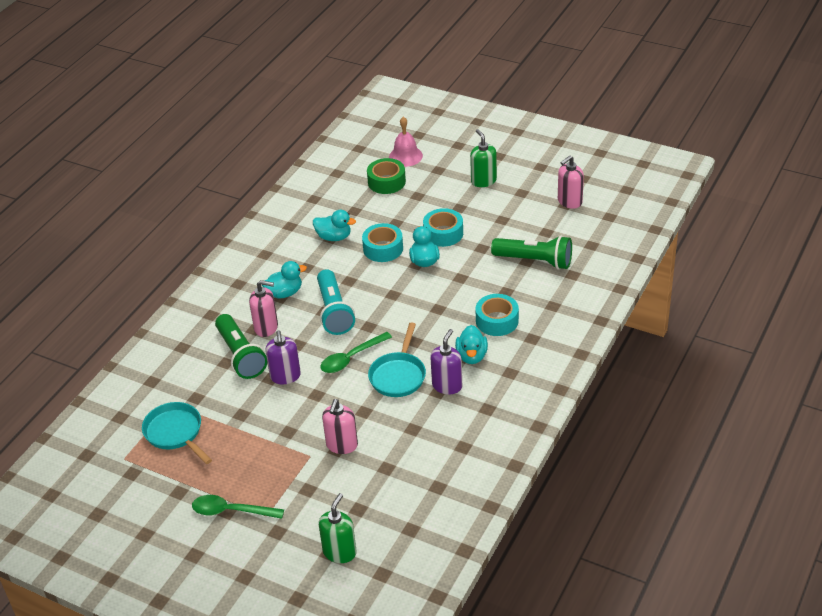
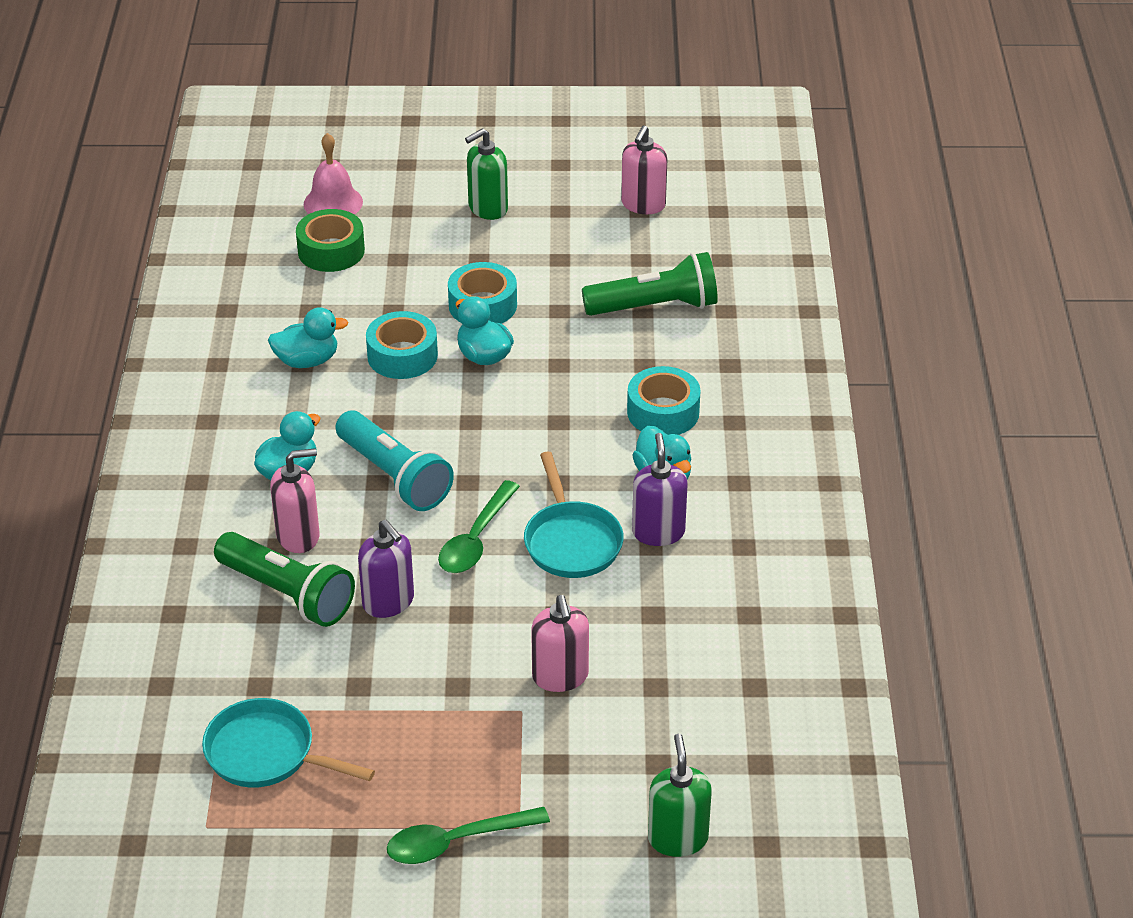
camera: 30 degrees left, 0 degrees up
(483, 181) = (487, 208): green soap dispenser -> green soap dispenser turned 75 degrees counterclockwise

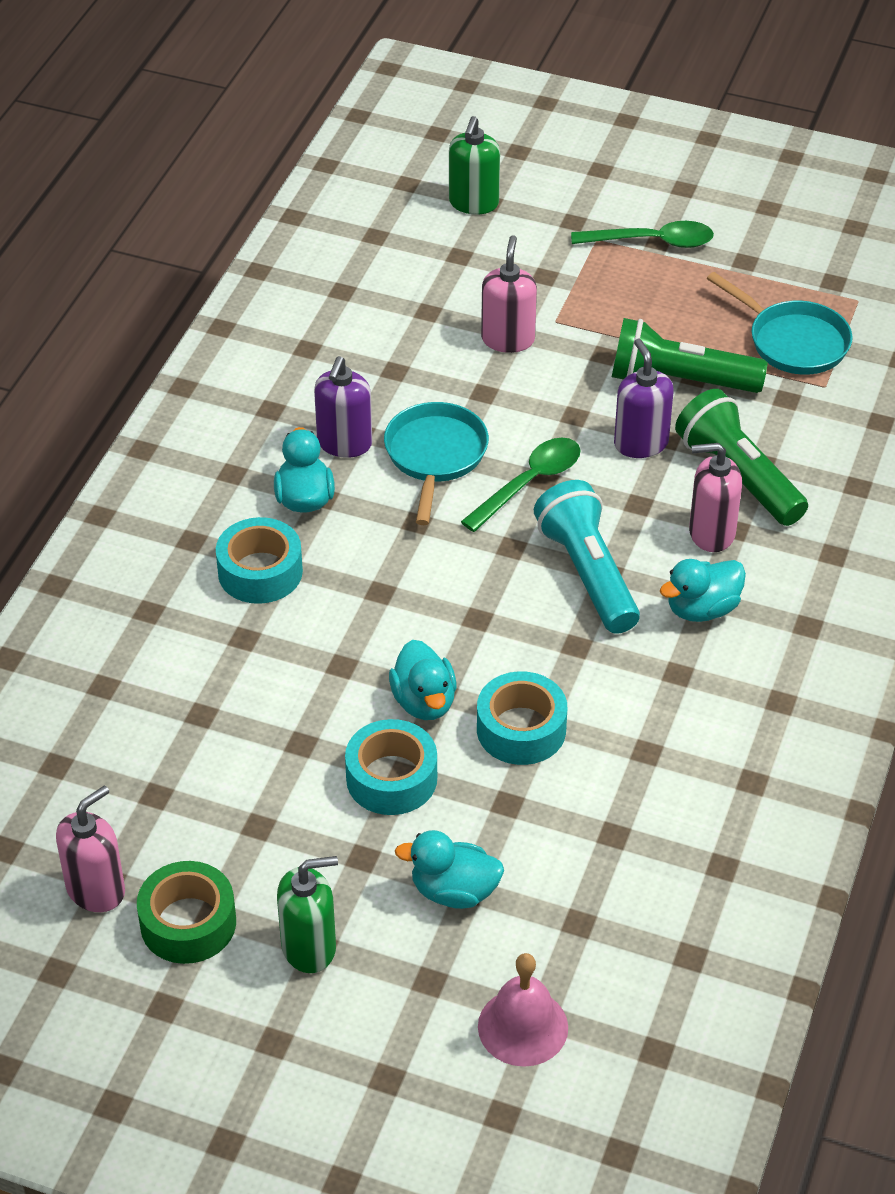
camera: 160 degrees left, 5 degrees up
(307, 361) = (639, 754): turquoise duck -> turquoise duck (454, 891)
(331, 251) = (554, 931): green tape -> green tape (188, 923)
(655, 306) = (182, 715): green flashlight -> green flashlight (679, 381)

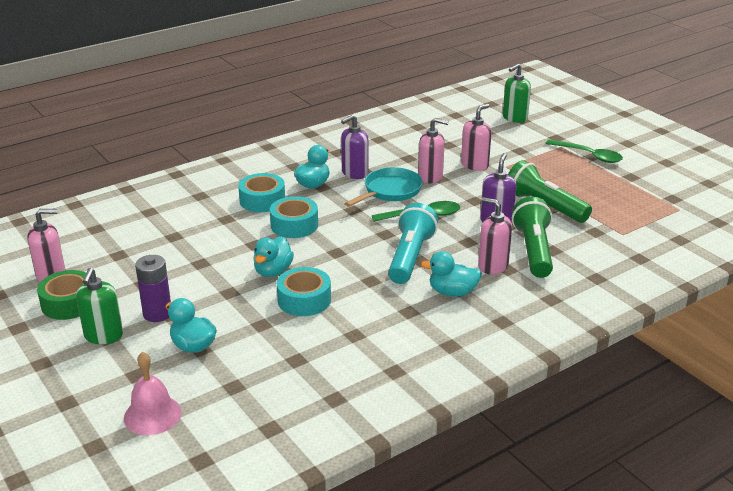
camera: 35 degrees right, 15 degrees down
(309, 947) = (103, 336): green soap dispenser -> green soap dispenser turned 75 degrees clockwise
(342, 867) = (157, 314): none -> purple battery
(391, 778) = (222, 292): turquoise tape -> turquoise tape (294, 225)
(467, 397) = (430, 177): none -> pink soap dispenser
(793, 342) = (624, 212): turquoise pan -> none

